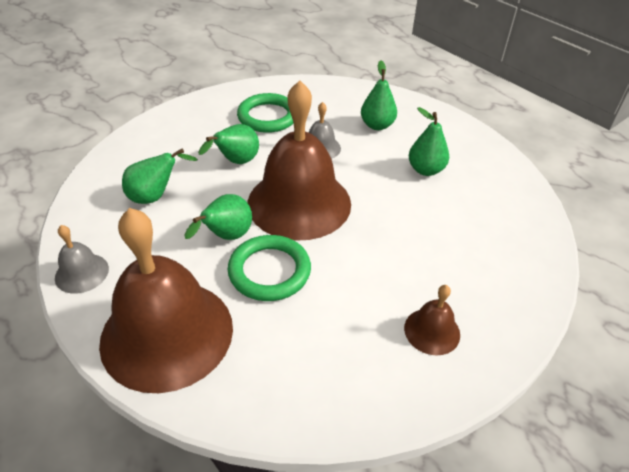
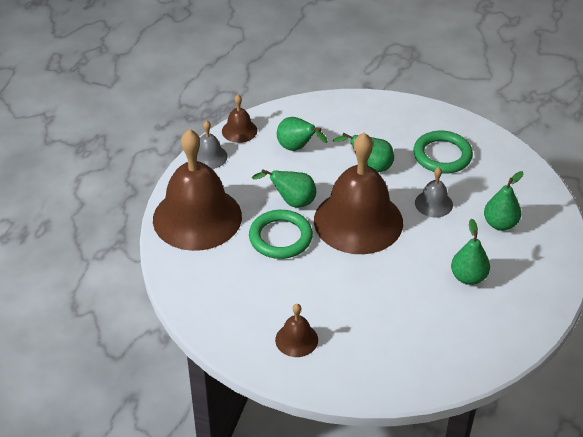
camera: 60 degrees right, 0 degrees up
(74, 227) = (239, 130): none -> brown bell

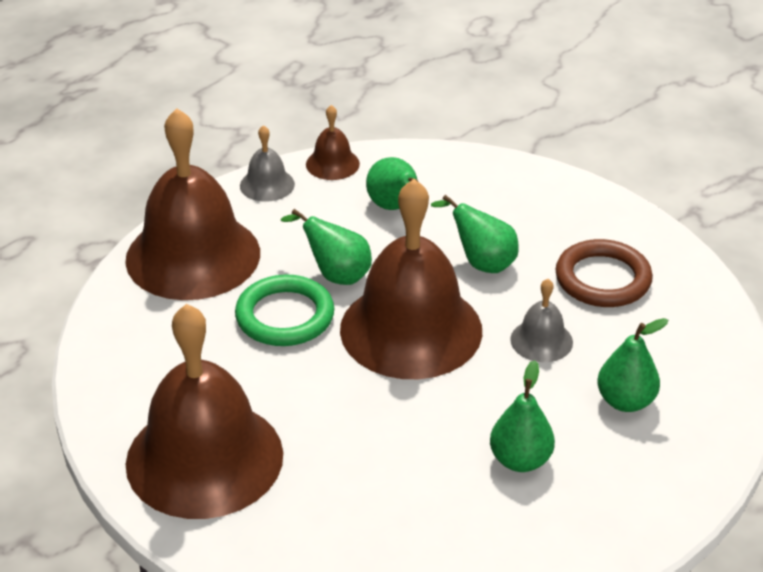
camera: 25 degrees right, 5 degrees down
(296, 339) = (204, 458): brown bell -> brown bell, size x2.30
(442, 155) = (603, 279): green ring -> brown ring

